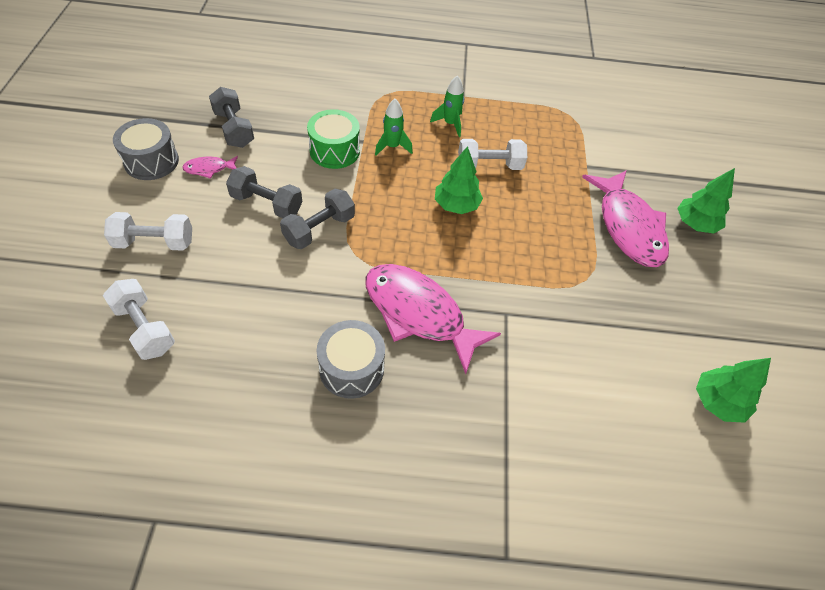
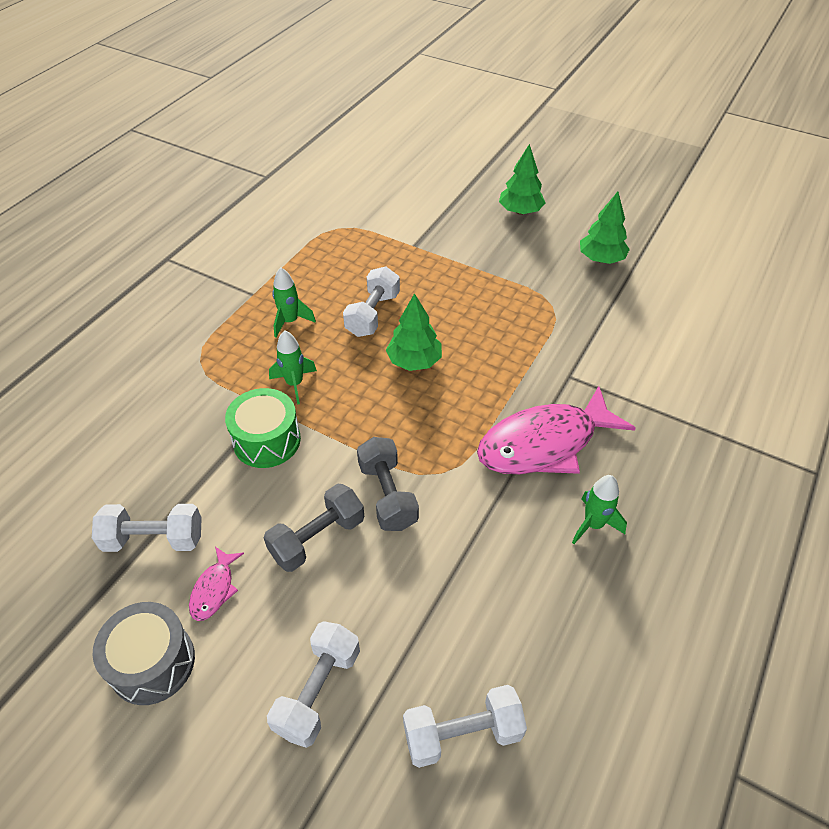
camera: 60 degrees left, 5 degrees down
(234, 129) = (154, 539): grey dumbbell -> white dumbbell
(351, 368) = (593, 524): grey drum -> green rocket
(628, 227) = (504, 252): pink fish -> none
(717, 402) = (702, 282): green tree -> green tree (601, 259)

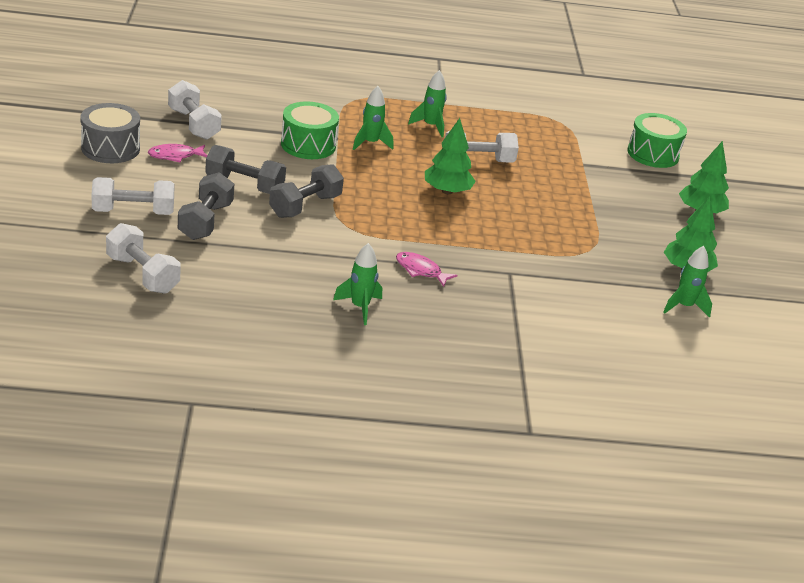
camera: 55 degrees right, 15 degrees down
(375, 612) = (205, 221): none -> grey dumbbell
(421, 197) = (653, 154): none -> green drum
(544, 444) = (420, 270): pink fish -> pink fish, size x0.43
(653, 286) = (684, 306): none -> green rocket

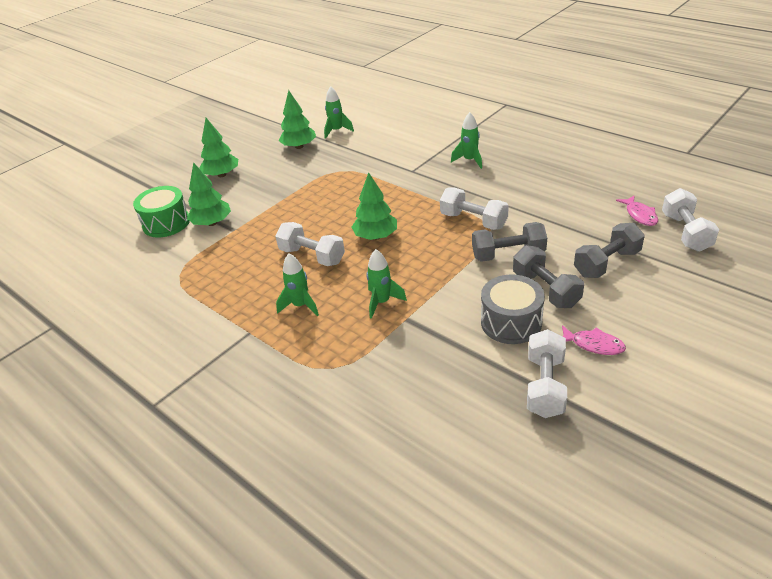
camera: 130 degrees left, 5 degrees up
(110, 148) = (662, 377): grey drum -> grey drum (511, 322)
(133, 212) = (669, 290): white dumbbell -> white dumbbell (473, 221)
(308, 145) = (444, 318): green drum -> none
(360, 307) = (538, 175): green rocket -> green rocket (469, 160)
(420, 270) = (471, 186): pink fish -> pink fish (640, 215)
(613, 164) = (212, 223): none -> green tree

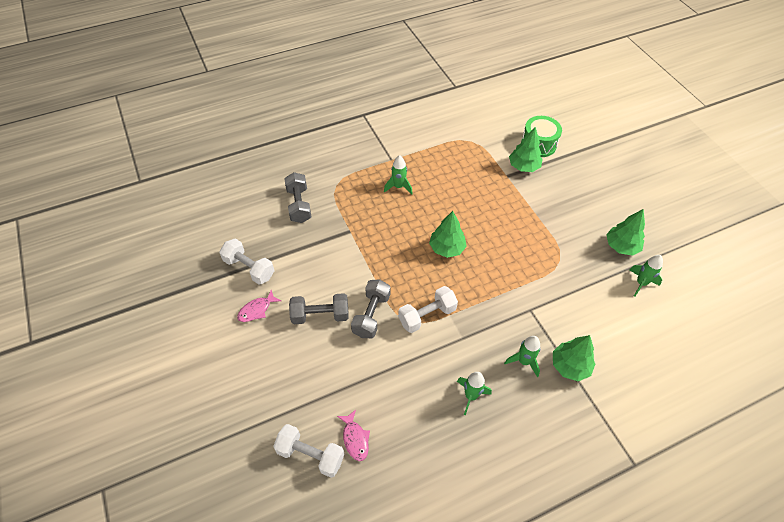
camera: 110 degrees right, 15 degrees up
(222, 175) = (595, 186): green tree -> green tree (570, 366)
(312, 256) = (446, 207): white dumbbell -> none
(382, 302) = (373, 225): green rocket -> green rocket (471, 396)
(511, 322) = (306, 279): grey drum -> none
(606, 263) = (318, 370): grey dumbbell -> grey dumbbell (299, 205)
(640, 215) = (355, 439): pink fish -> pink fish turned 120 degrees counterclockwise

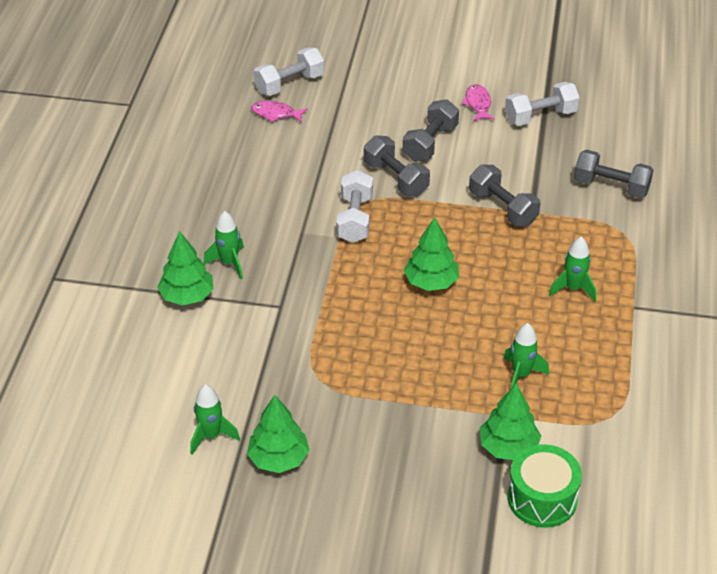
camera: 125 degrees right, 10 degrees down
(357, 245) = (503, 208): none -> grey dumbbell
(471, 396) = (236, 204): green rocket -> green rocket (521, 375)

